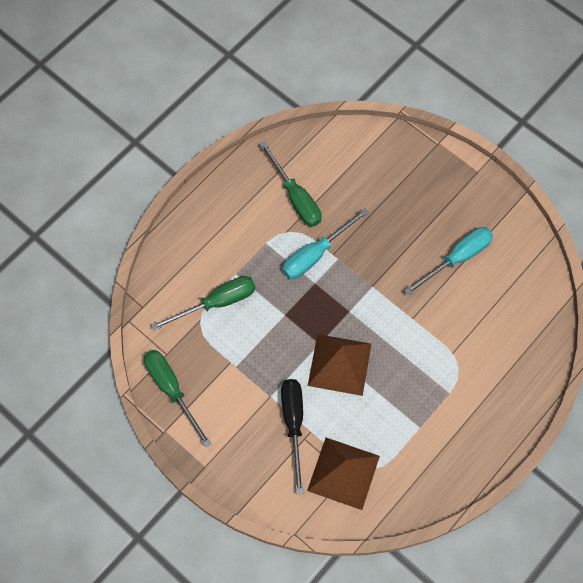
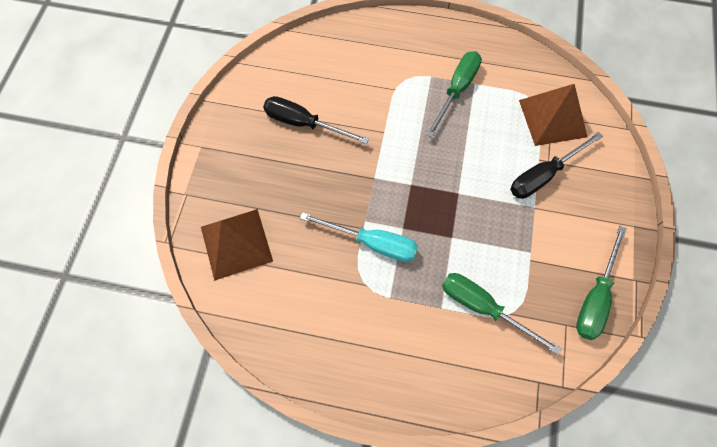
camera: 120 degrees left, 0 degrees up
(295, 197) = (321, 297): green screwdriver -> green screwdriver (456, 90)
(339, 364) = (465, 167): brown pyramid -> brown pyramid (236, 243)
(457, 259) = (304, 123): turquoise screwdriver -> black screwdriver

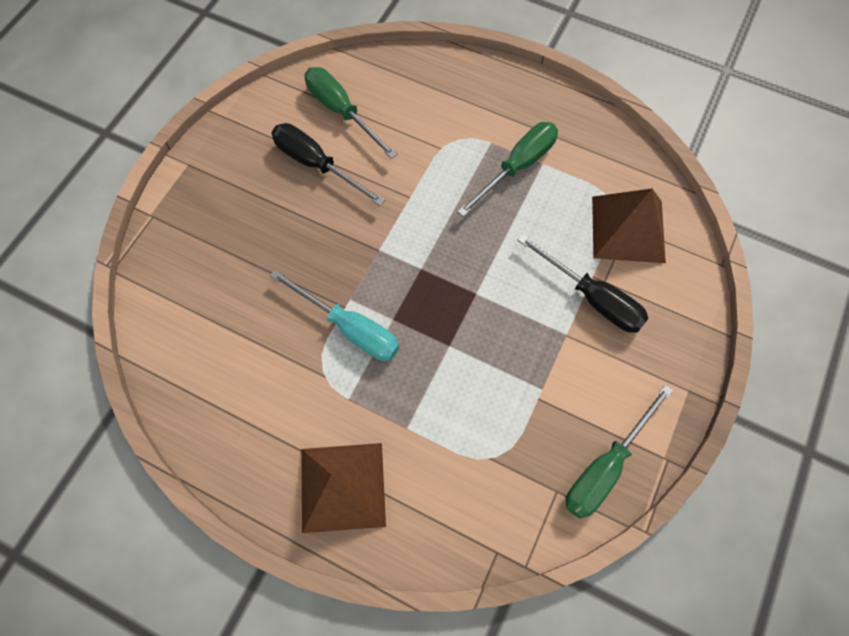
camera: 15 degrees right, 0 degrees up
(236, 243) = (189, 288): brown pyramid -> brown pyramid (343, 486)
(483, 307) = (458, 442): green screwdriver -> green screwdriver (342, 112)
(543, 175) = (592, 297): black screwdriver -> black screwdriver turned 120 degrees counterclockwise

